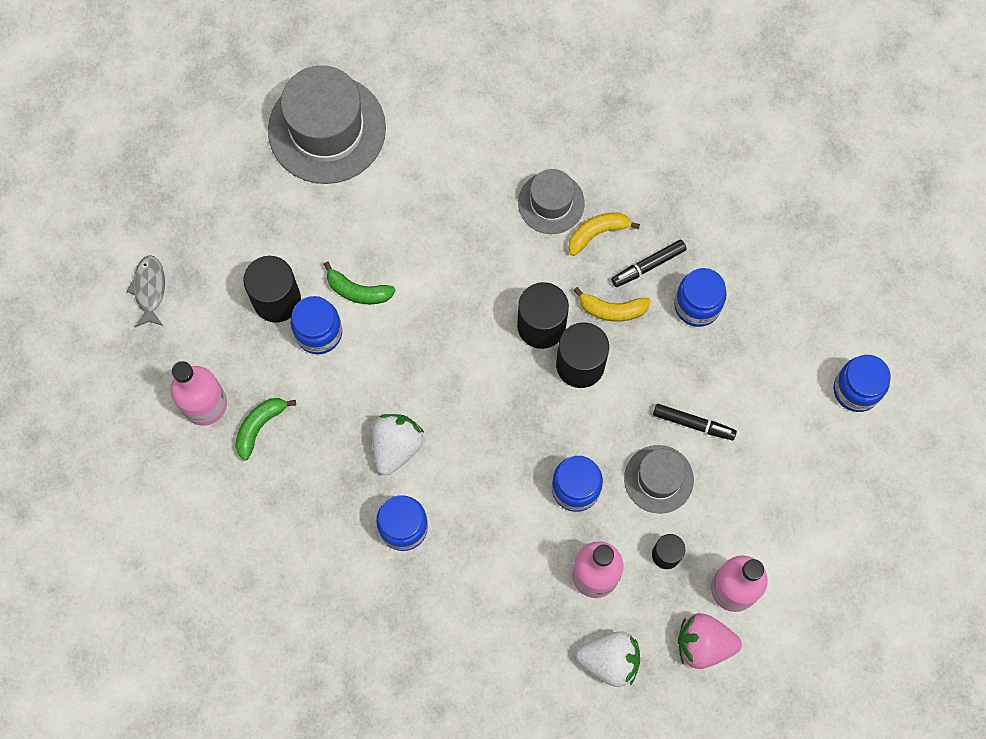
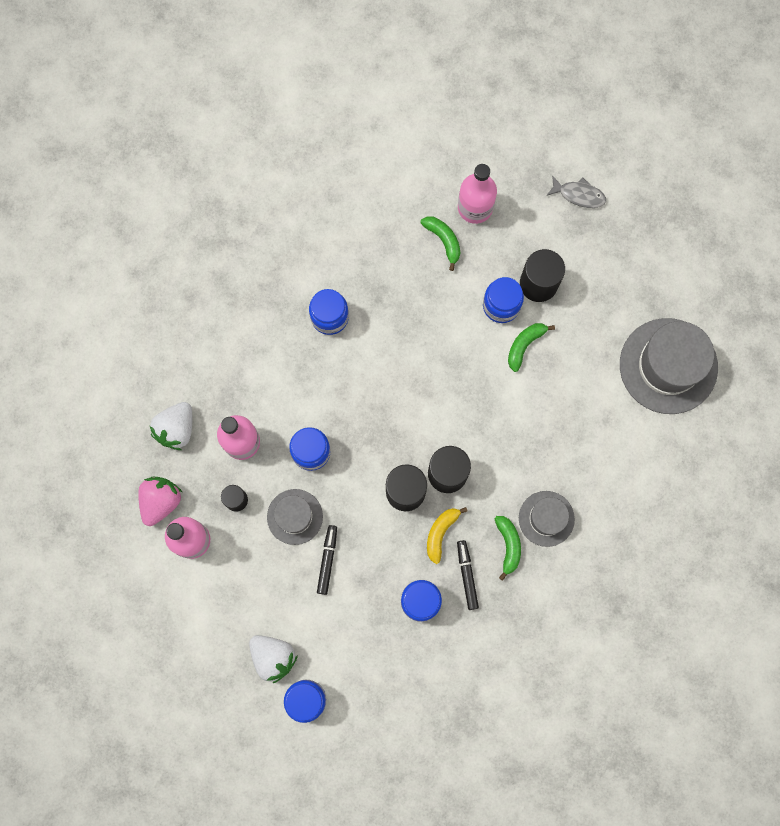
camera: 110 degrees right, 5 degrees up
(396, 446) = (392, 332): white strawberry -> white strawberry (273, 657)
(597, 233) = (508, 545): yellow banana -> green banana
(693, 423) = (327, 560): black marker -> black marker turned 150 degrees clockwise

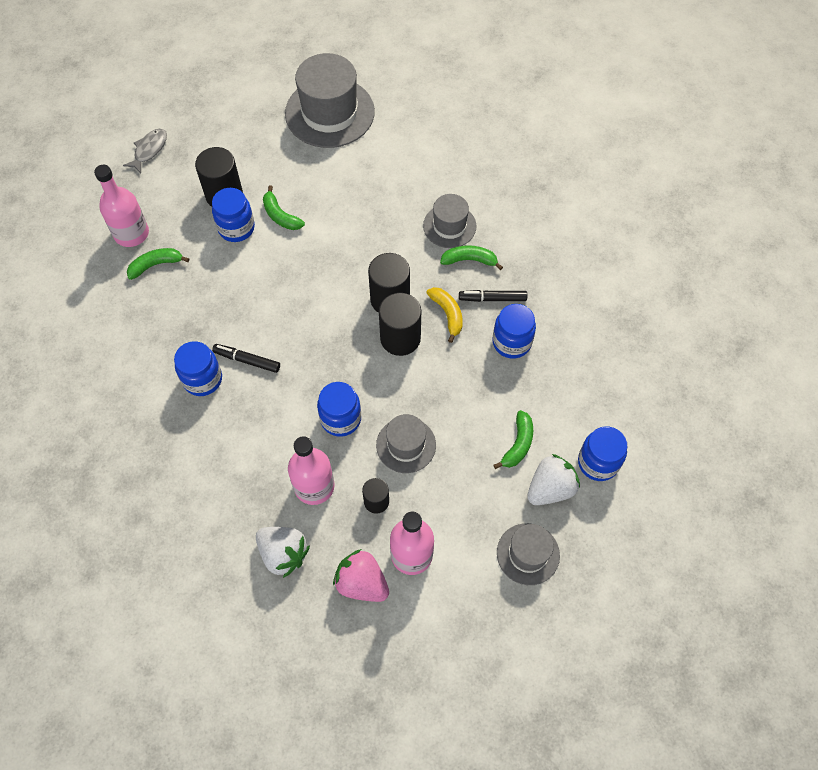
camera: 80 degrees left, 15 degrees down
(208, 643) = (528, 554): none -> grey hat
(312, 621) = (518, 444): none -> green banana
(327, 560) = (457, 420): black marker -> black marker (247, 360)
(440, 533) = (447, 314): yellow banana -> yellow banana turned 150 degrees counterclockwise

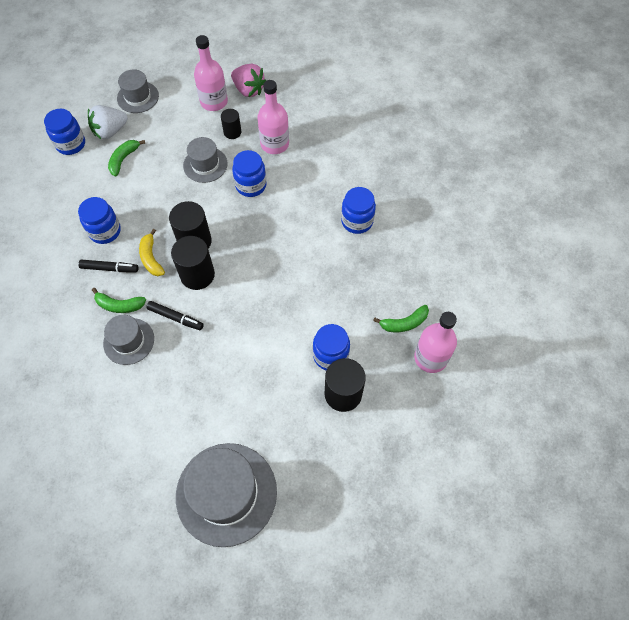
camera: 175 degrees left, 0 degrees up
(149, 150) = (424, 457): grey fish -> none
(247, 360) = (321, 233): black marker -> black marker (175, 317)
(280, 216) = (288, 365): green banana -> none
(283, 554) = (298, 108): white strawberry -> none

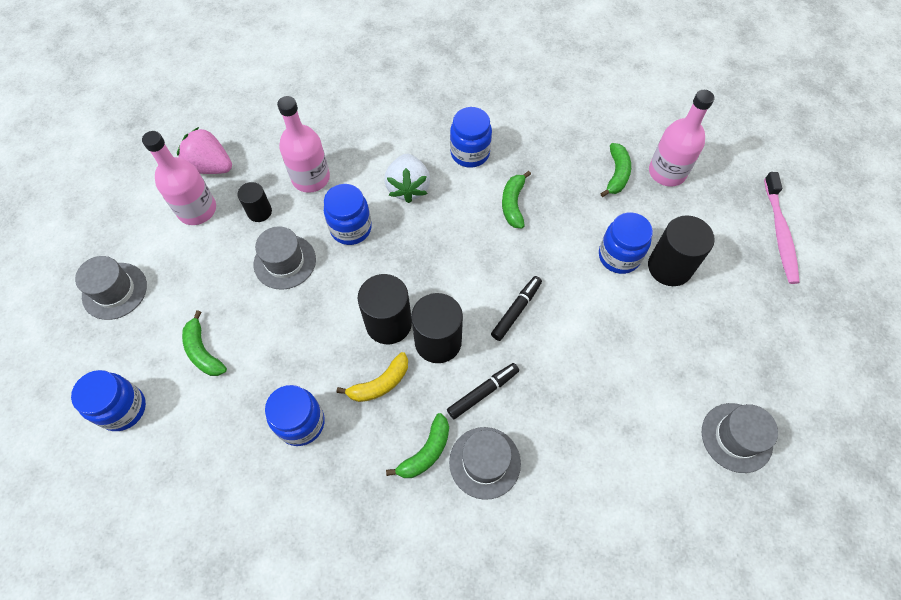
camera: 60 degrees left, 0 degrees up
(109, 268) = (363, 441): black marker -> black marker (516, 310)
(110, 131) = (143, 348): white strawberry -> white strawberry (408, 187)
(151, 258) = (380, 383): yellow banana -> yellow banana turned 45 degrees counterclockwise
(226, 493) = (736, 437): grey hat -> grey hat, size x0.56
(248, 90) = (210, 166): pink strawberry -> pink strawberry turned 135 degrees counterclockwise
(331, 268) = (513, 204): none -> green banana
(427, 464) = (780, 233): none -> pink toothbrush

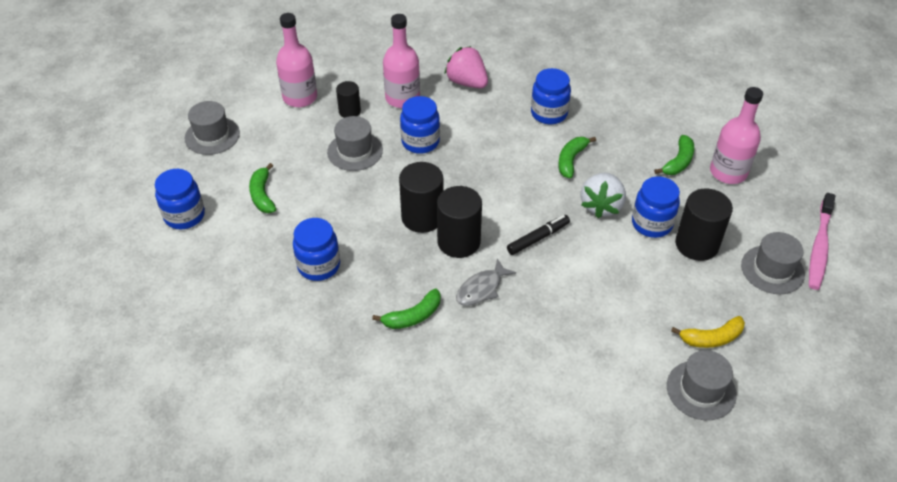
camera: 20 degrees right, 15 degrees down
(210, 166) = (324, 70): pink strawberry -> pink strawberry (467, 82)
(380, 383) = (396, 257): yellow banana -> yellow banana (711, 338)
(408, 187) = (483, 125): white strawberry -> white strawberry (601, 206)
(483, 392) = (481, 289): black marker -> grey fish
(484, 462) = (460, 339): grey hat -> grey hat (772, 269)

